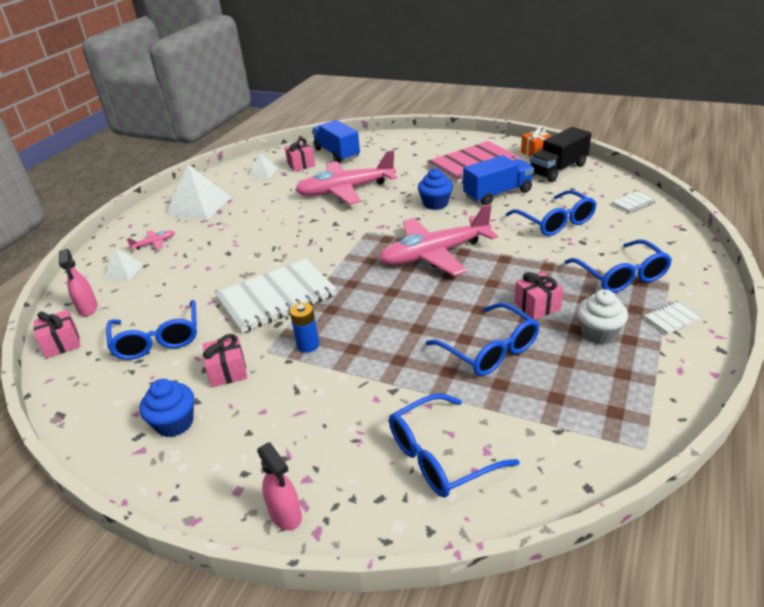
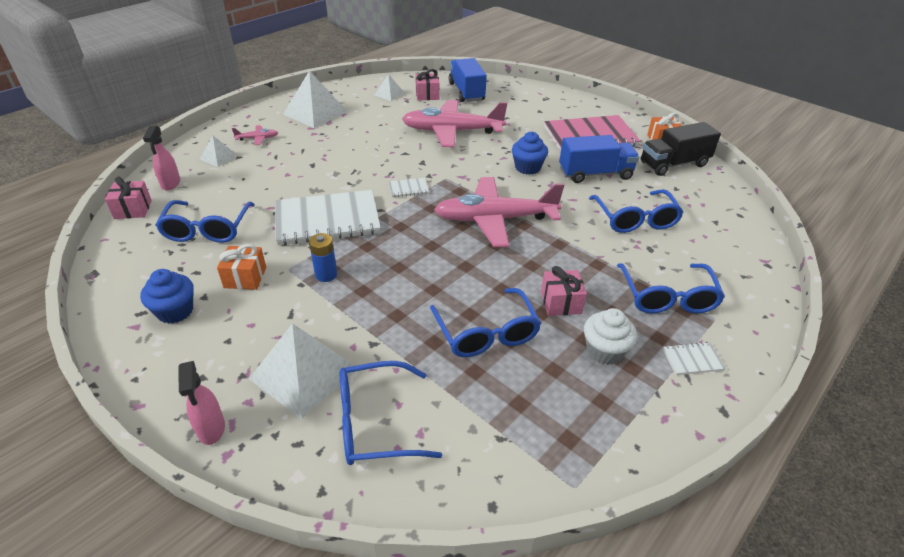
camera: 15 degrees right, 5 degrees up
(228, 371) = (245, 277): pink gift -> orange gift
(345, 436) = (304, 373): none -> white pyramid
(633, 203) = (731, 222): white notebook -> white notebook (408, 189)

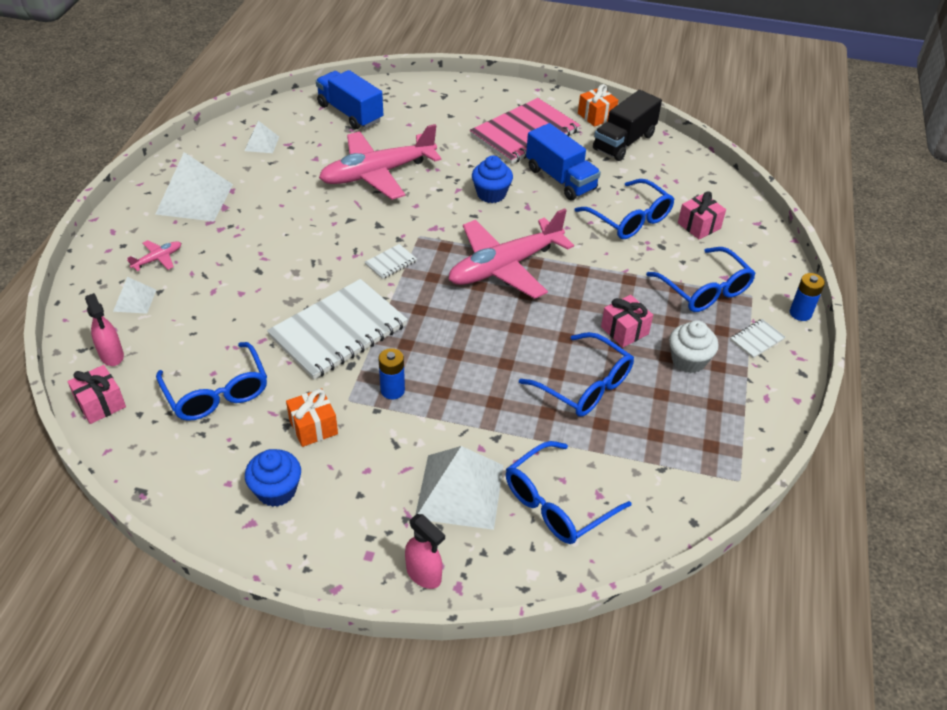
camera: 30 degrees left, 5 degrees up
(427, 95) = (308, 131): pink gift -> pink gift (699, 226)
(595, 174) = (560, 179): blue truck -> blue truck turned 90 degrees clockwise
(760, 354) = (800, 313): none -> blue battery

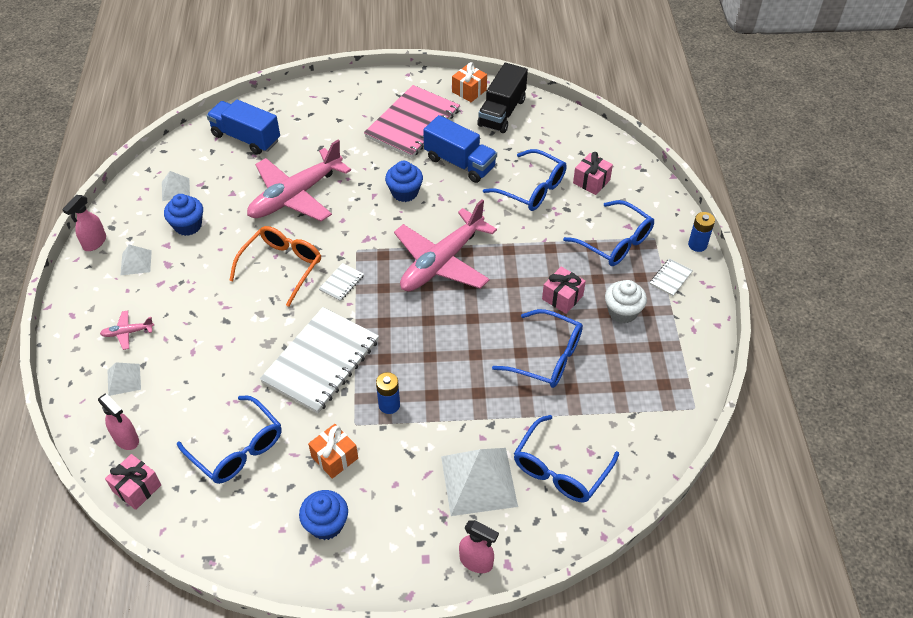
camera: 15 degrees left, 5 degrees up
(158, 259) = (127, 332): pink plane -> pink plane turned 135 degrees counterclockwise
(163, 173) = (94, 243): none -> pink spray bottle
(194, 199) = (136, 262): white pyramid -> white pyramid, size x0.51
(259, 177) = (188, 226): none -> blue cupcake
(336, 234) = (282, 266): none -> orange glasses

